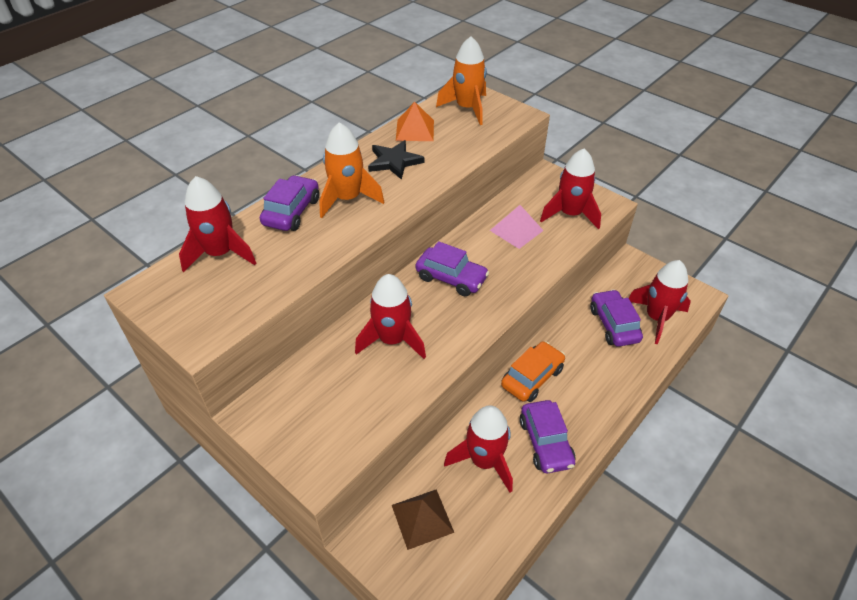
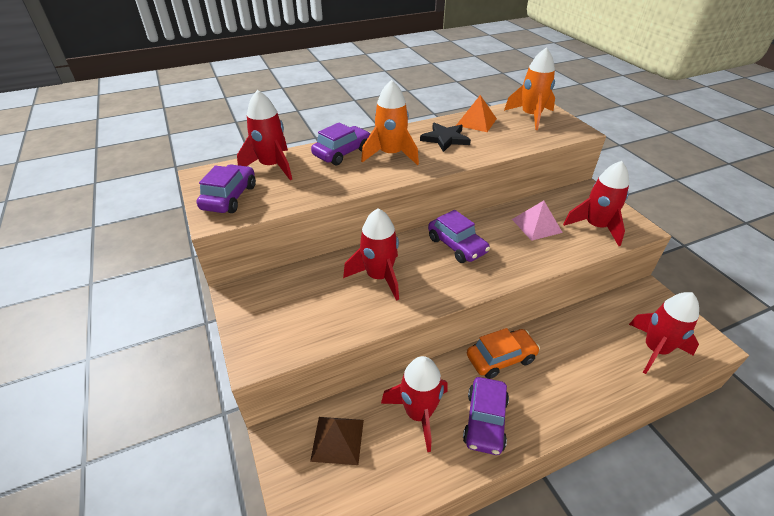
camera: 25 degrees right, 5 degrees down
(614, 324) = (605, 340): purple car -> purple car (230, 197)

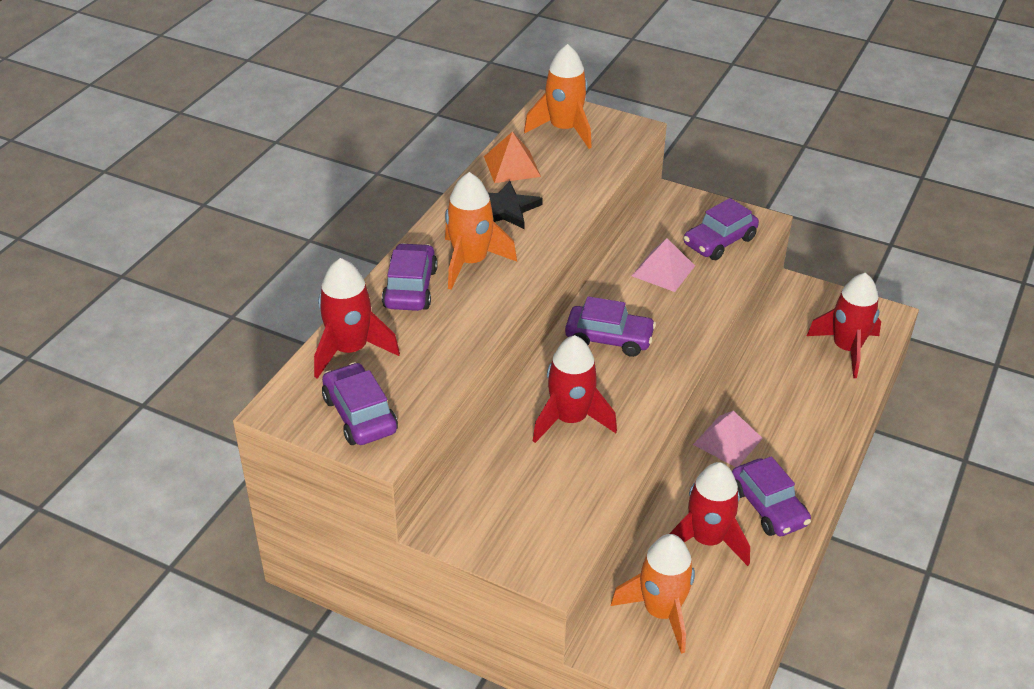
camera: 40 degrees left, 0 degrees up
(337, 439) = (661, 612): brown pyramid -> orange rocket
(501, 358) = (728, 441): orange car -> pink pyramid
(595, 227) = (719, 241): red rocket -> purple car

